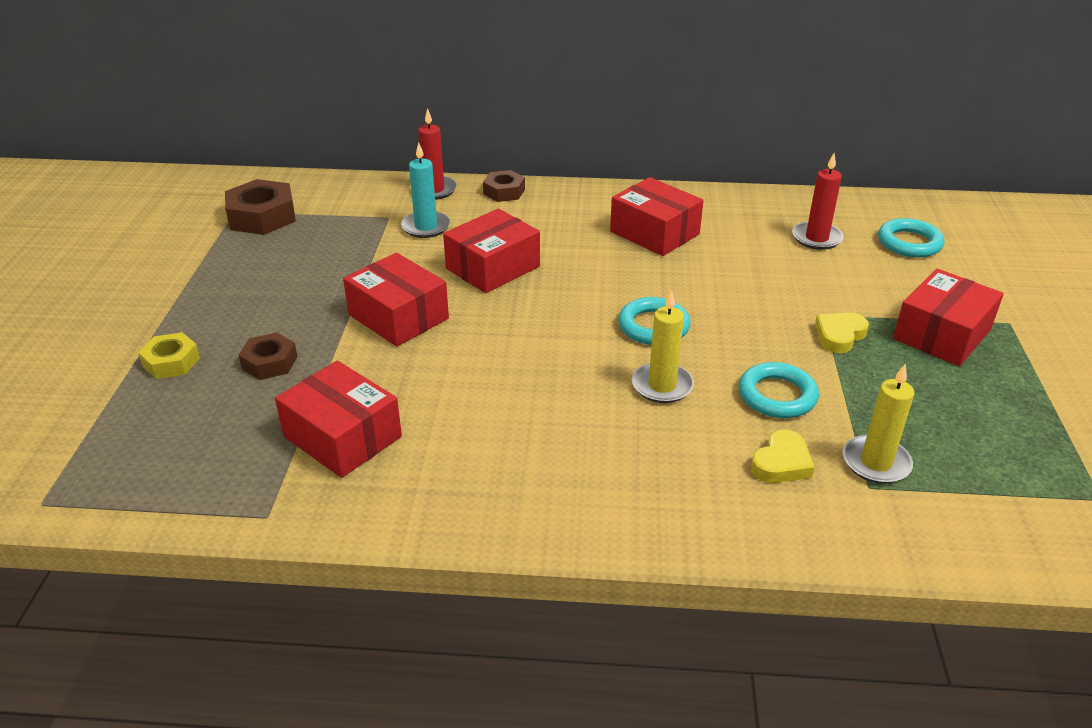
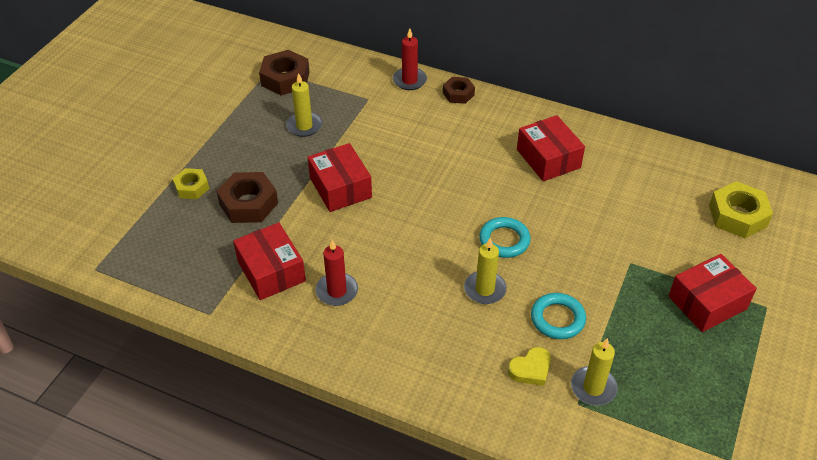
camera: 20 degrees right, 10 degrees up
(270, 362) = (248, 203): brown nut -> brown nut, size x1.64
(313, 260) = (304, 126): none -> yellow candle
(426, 227) = (390, 114): turquoise candle -> none
(492, 267) = (419, 161): red box -> none
(816, 238) = (667, 193): red candle -> red candle (337, 291)
(839, 335) = (631, 283): yellow heart -> none
(909, 243) = (737, 216): turquoise ring -> yellow nut

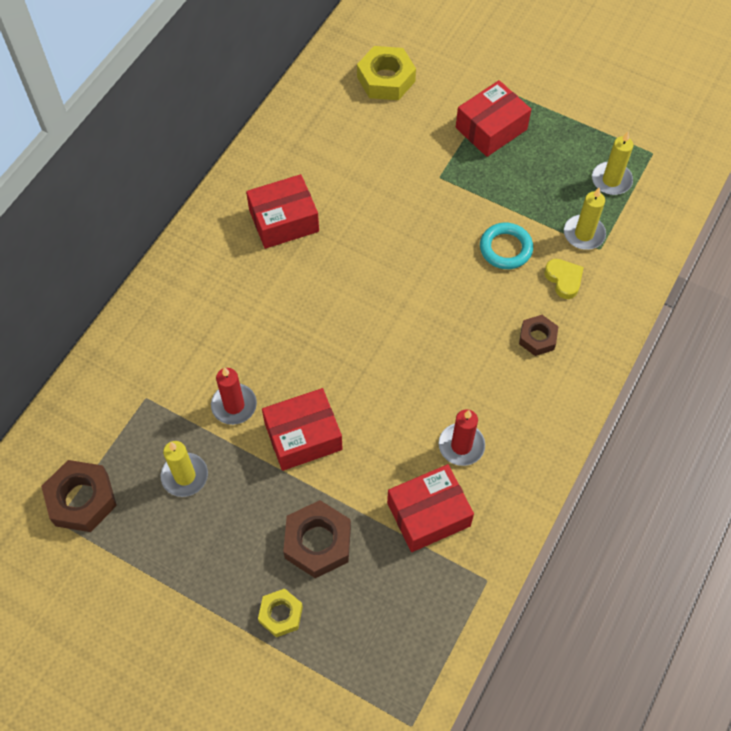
camera: 85 degrees left, 15 degrees up
(409, 80) = (119, 347): red candle -> red candle (234, 405)
(458, 94) = (156, 295): brown nut -> brown nut (537, 338)
(485, 289) = (466, 305): yellow candle -> yellow candle (611, 180)
(504, 240) = (401, 279): turquoise ring -> none
(707, 303) = (491, 128): red box -> red box turned 75 degrees clockwise

